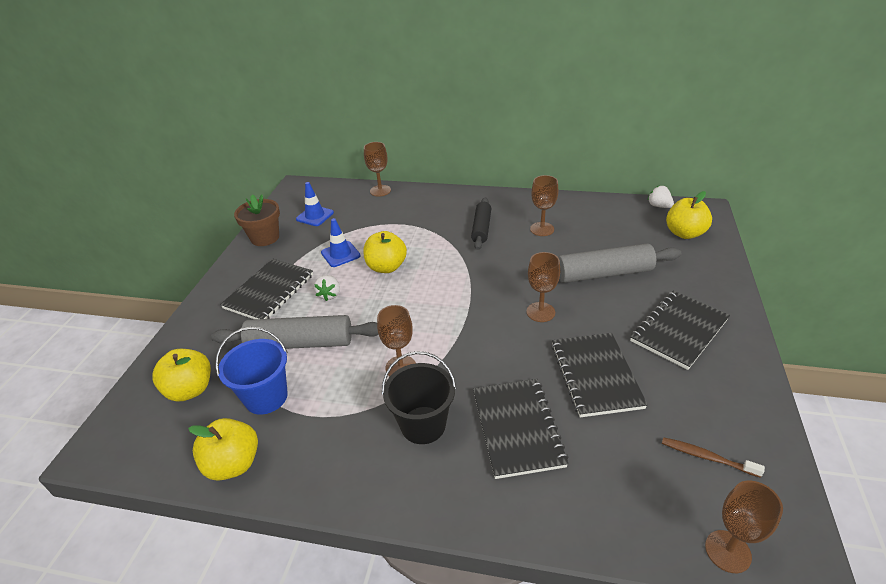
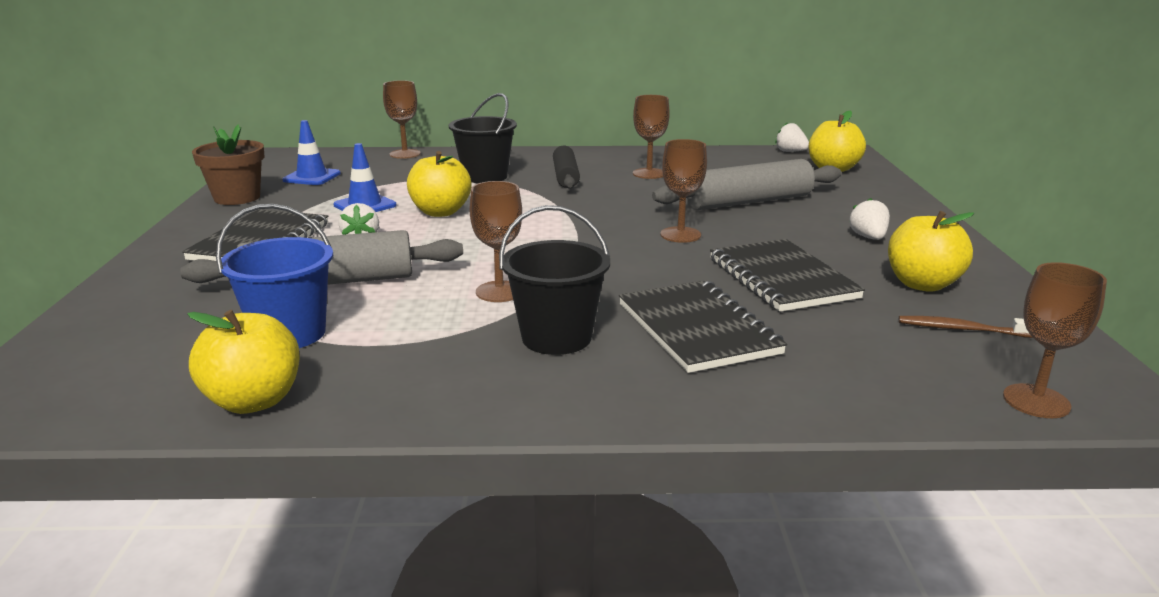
camera: 15 degrees left, 15 degrees down
(190, 390) = (151, 337): yellow apple -> yellow apple (922, 284)
(426, 224) = (485, 176): none -> black bucket
(679, 330) = (868, 237): black notebook -> white strawberry

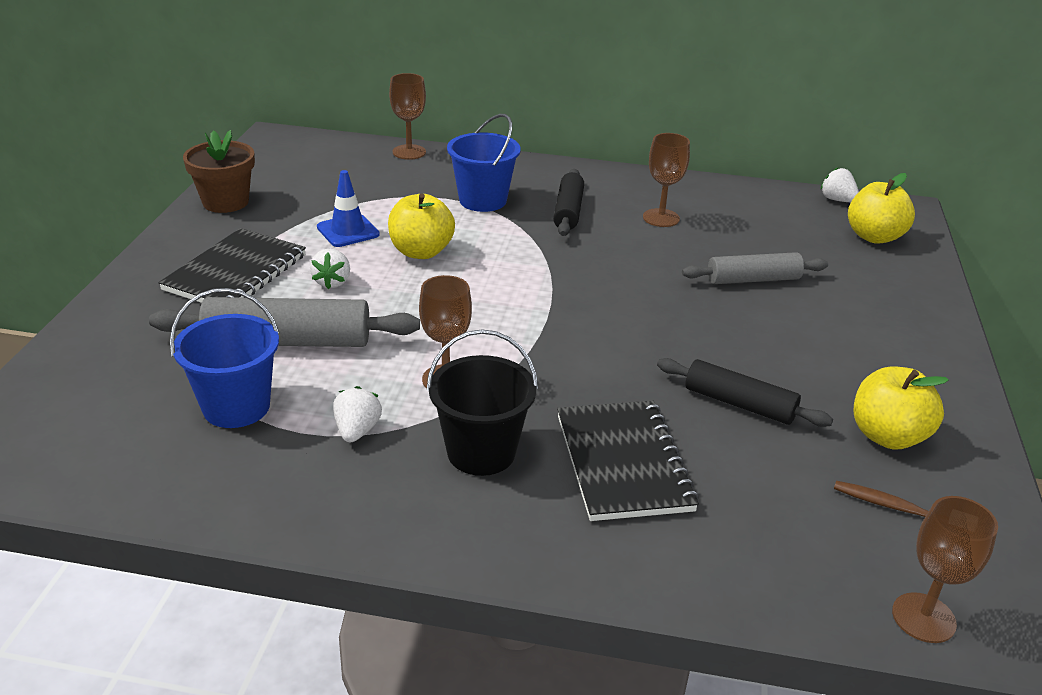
camera: 10 degrees right, 10 degrees up
(254, 401) = (188, 487): yellow apple -> none
(312, 177) = (305, 178): blue traffic cone -> none
(485, 176) = (483, 200): black bucket -> blue bucket
(680, 235) = (658, 322): brown goblet -> none
(748, 202) = (753, 279): grey rolling pin -> grey rolling pin, size x0.65
(781, 278) = (739, 404): black notebook -> black rolling pin
(868, 237) = (862, 355): white strawberry -> white strawberry (357, 431)

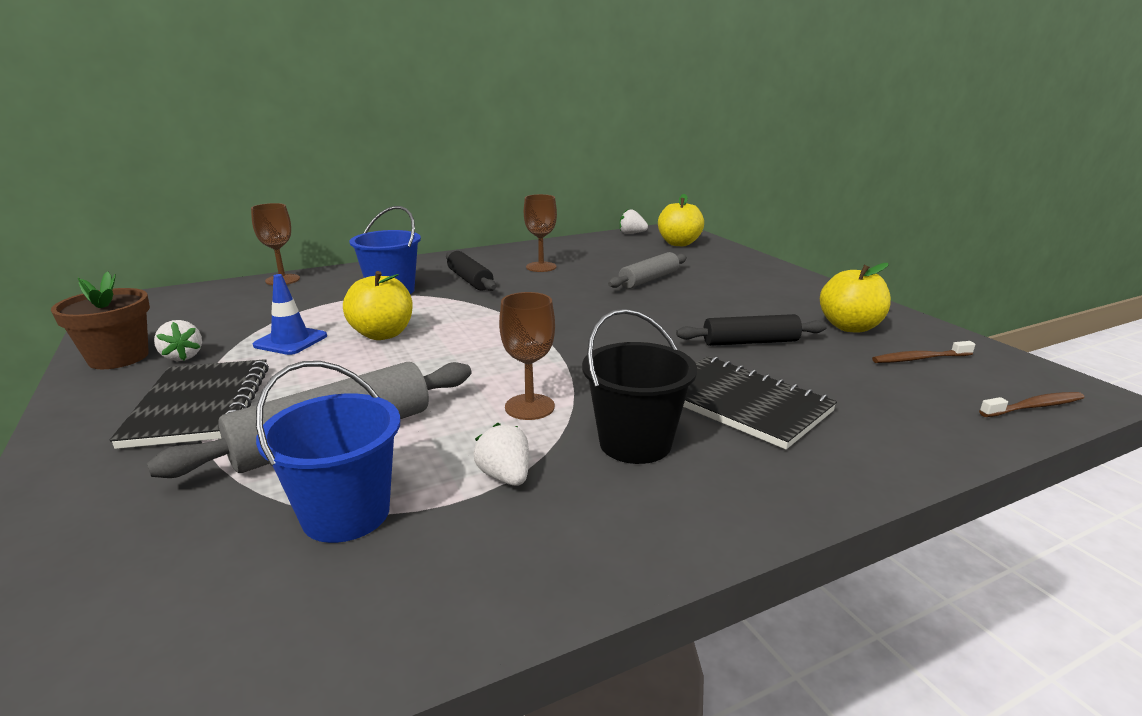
camera: 35 degrees left, 10 degrees down
(332, 282) = (323, 379): white strawberry -> white strawberry (183, 357)
(923, 618) = (1033, 407): brown goblet -> brown toothbrush

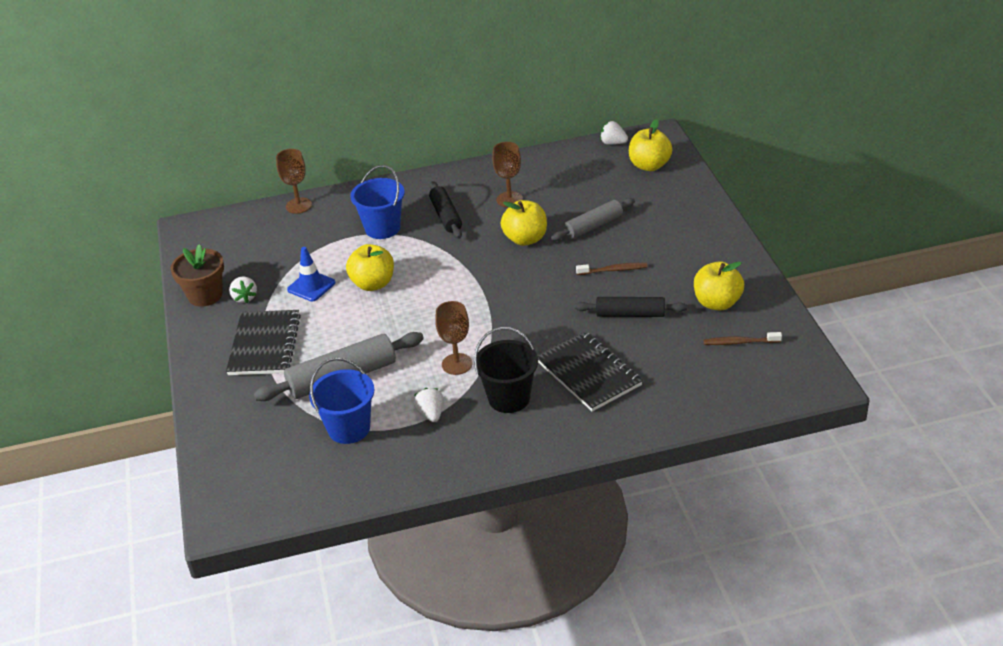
camera: 15 degrees right, 15 degrees up
(574, 291) = (525, 239): none -> yellow apple
(1033, 407) = (774, 393): brown toothbrush -> brown toothbrush (613, 270)

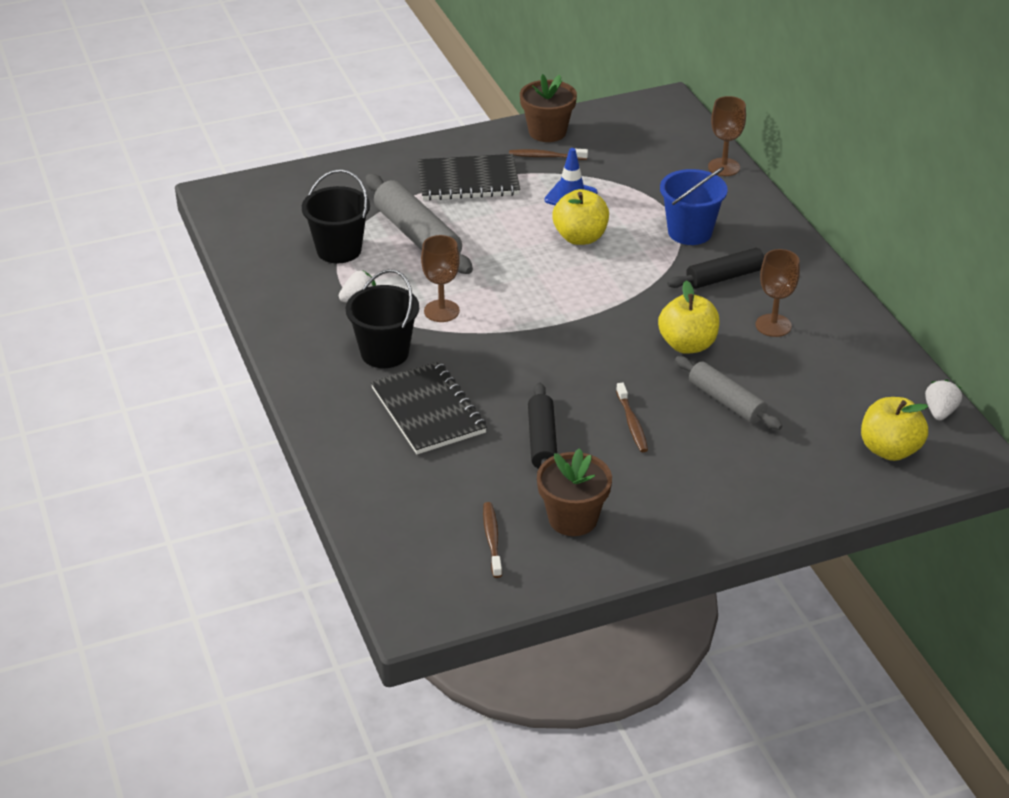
camera: 80 degrees right, 0 degrees up
(244, 298) = (546, 156): white strawberry -> brown toothbrush
(349, 428) = (339, 250): blue bucket -> black bucket
(588, 373) = (428, 410): black notebook -> black notebook turned 75 degrees counterclockwise
(717, 303) = (573, 519): yellow apple -> brown flower pot

